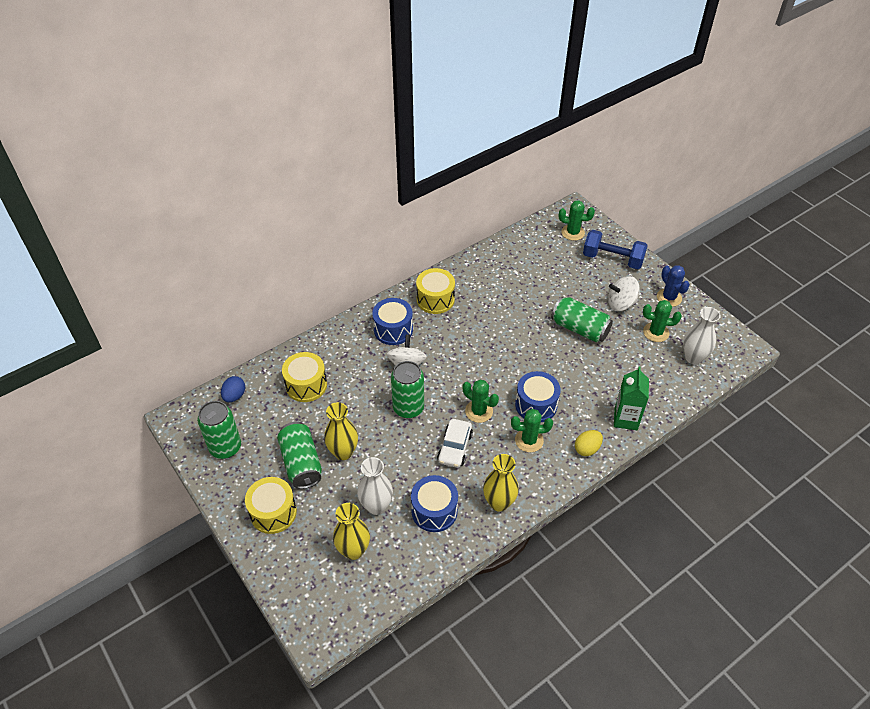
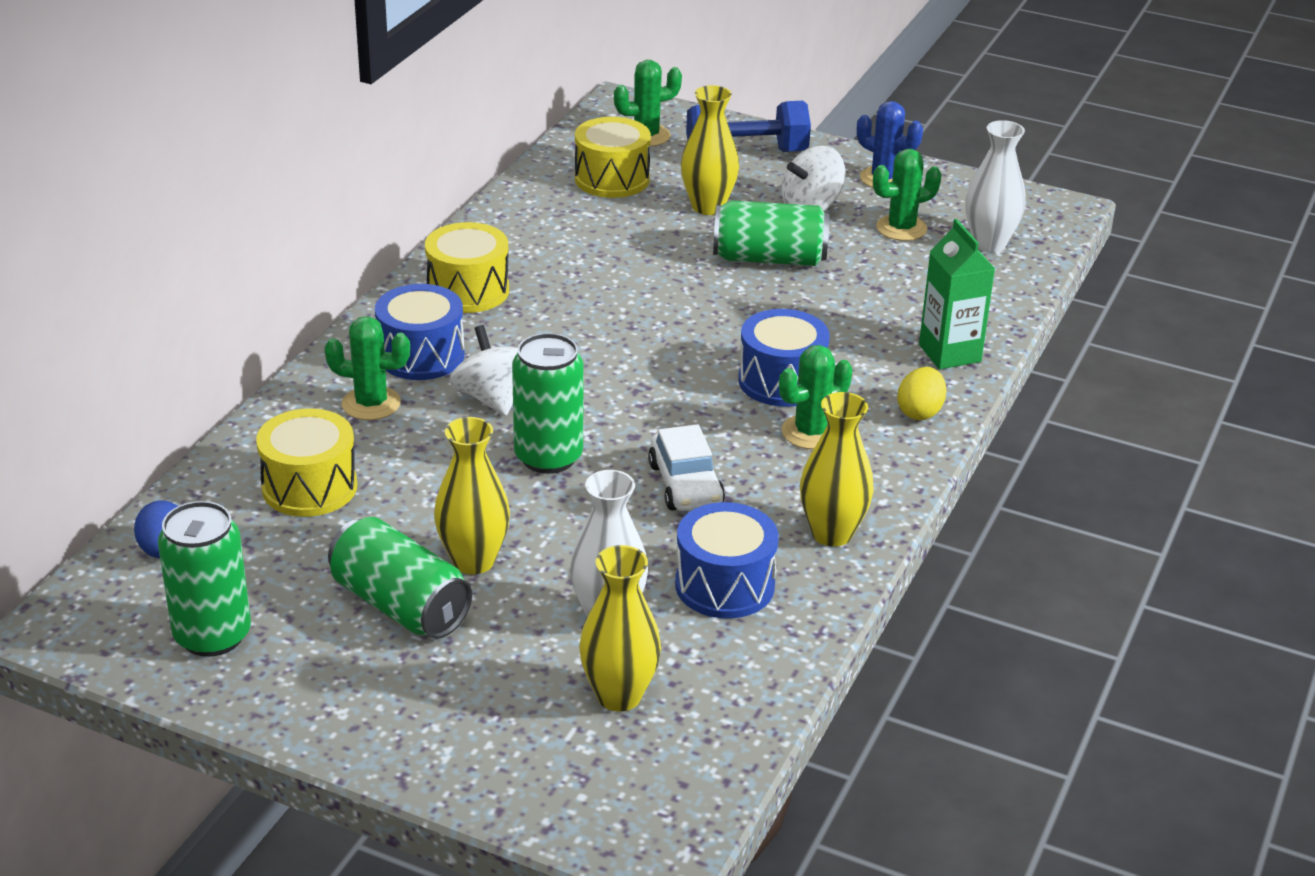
camera: 30 degrees left, 15 degrees down
(273, 512) = (405, 699): yellow drum -> yellow drum (612, 179)
(479, 411) = (686, 421): green cactus -> green cactus (371, 404)
(572, 286) = (708, 207): none -> yellow vase

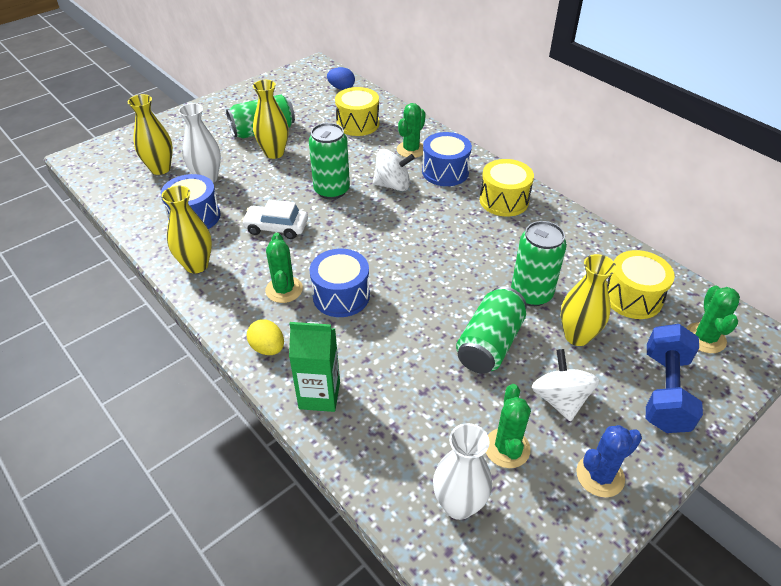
camera: 115 degrees right, 10 degrees up
(212, 636) = (283, 91): green can -> green can (531, 294)

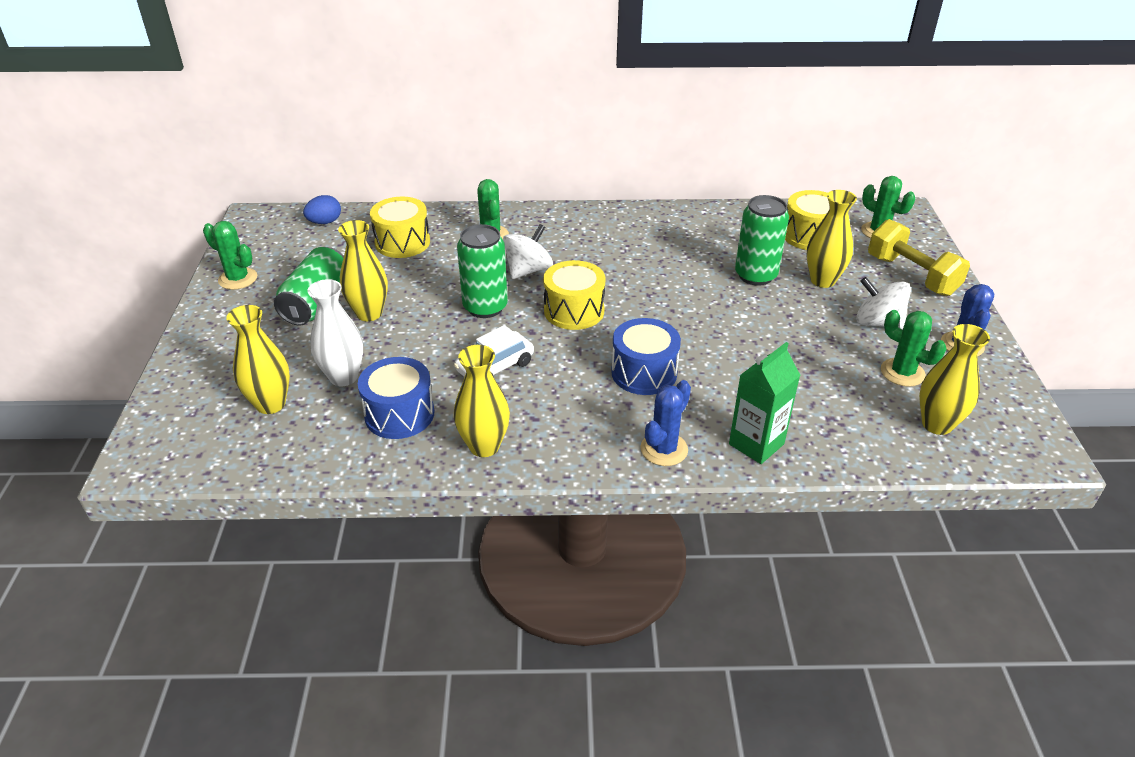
camera: 50 degrees left, 5 degrees down
(268, 348) = (664, 449): yellow egg -> blue cactus
(284, 290) = (594, 403): green cactus -> green cactus (238, 279)
(445, 172) = (549, 235): blue drum -> none
(458, 504) = (937, 424): white vase -> yellow vase
(489, 344) = (789, 324): green can -> none
(504, 200) = (629, 228): yellow drum -> yellow drum (574, 311)
(665, 391) = (911, 275): blue dumbbell -> yellow dumbbell

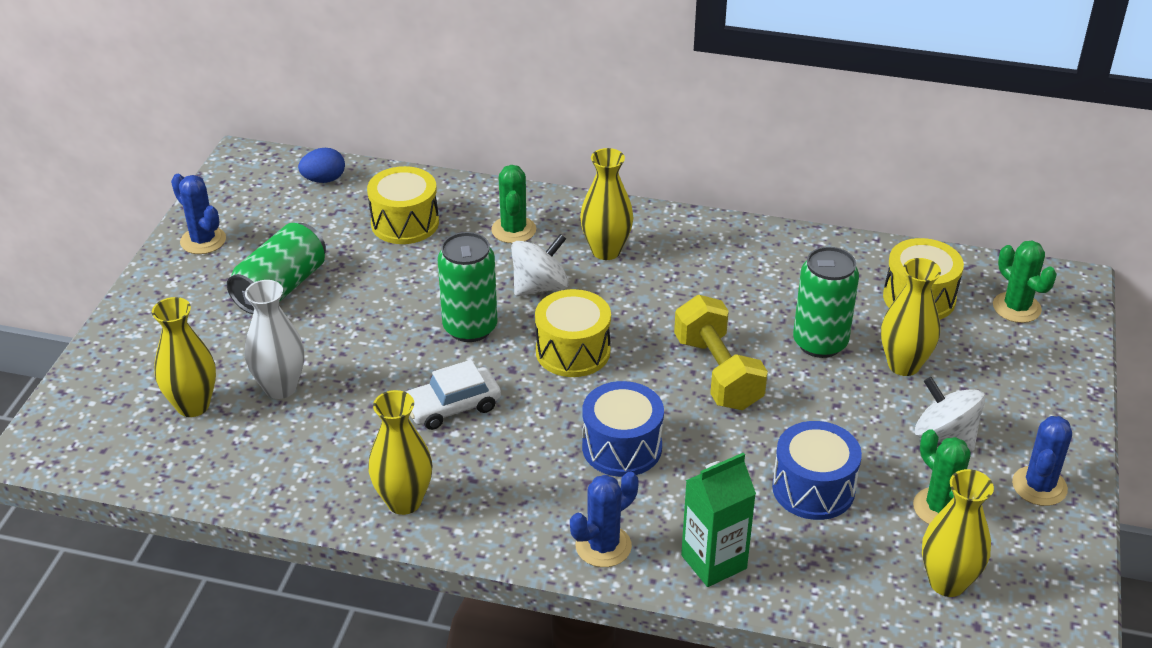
camera: 15 degrees right, 0 degrees up
(238, 279) = (203, 240): green cactus -> blue cactus
(369, 313) = (334, 312): yellow vase -> yellow vase (606, 251)
(399, 414) = (325, 445): blue drum -> blue drum (813, 489)
(911, 275) = (1026, 378): yellow dumbbell -> yellow dumbbell (718, 373)

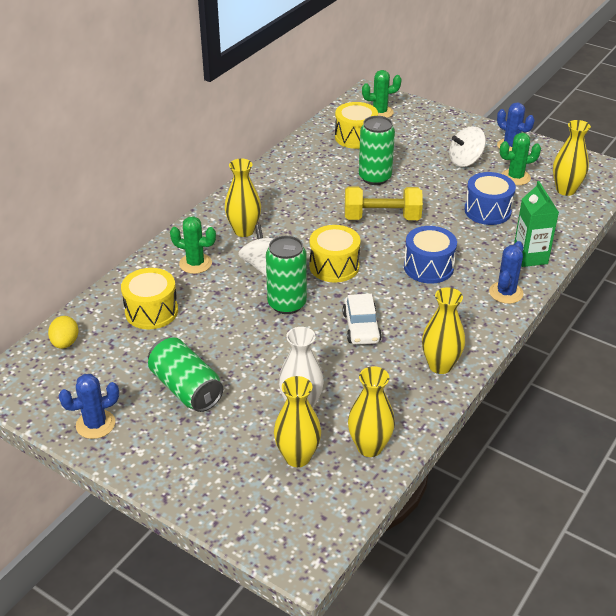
camera: 70 degrees left, 0 degrees up
(324, 180) = (65, 343): blue egg -> yellow egg
(603, 546) = (506, 293): blue cactus -> blue cactus turned 45 degrees clockwise
(903, 365) = (406, 157): yellow vase -> yellow vase (369, 447)

